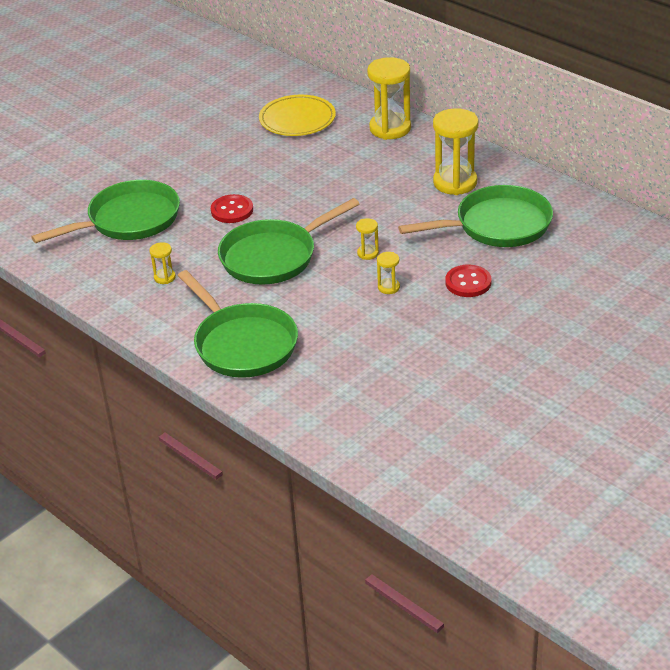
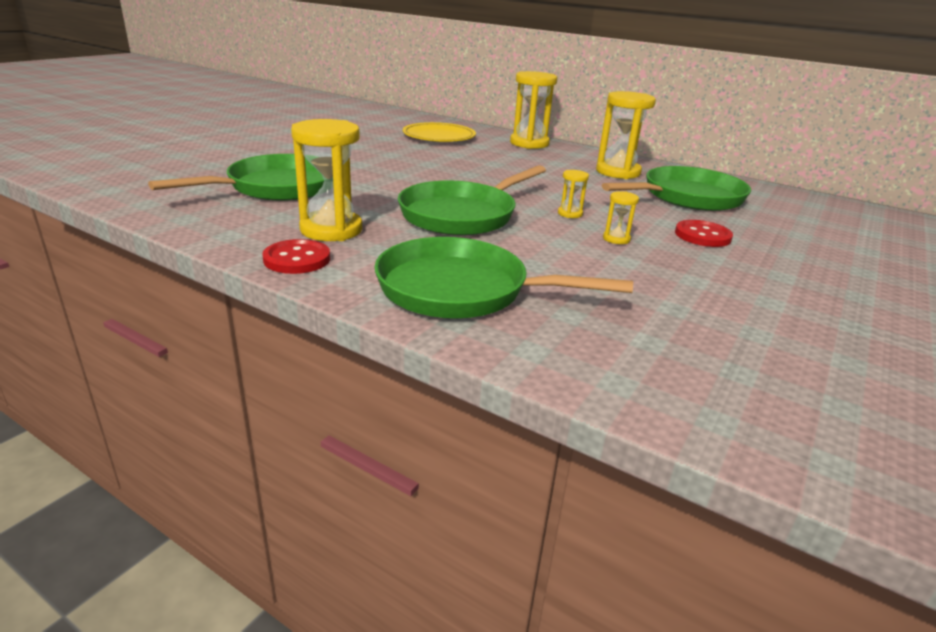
camera: 15 degrees left, 10 degrees down
(164, 277) = (331, 230): yellow hourglass -> yellow hourglass, size x2.17
(232, 210) = (398, 183): red button -> red button (297, 259)
(242, 344) = (462, 290): green pan -> green pan turned 150 degrees clockwise

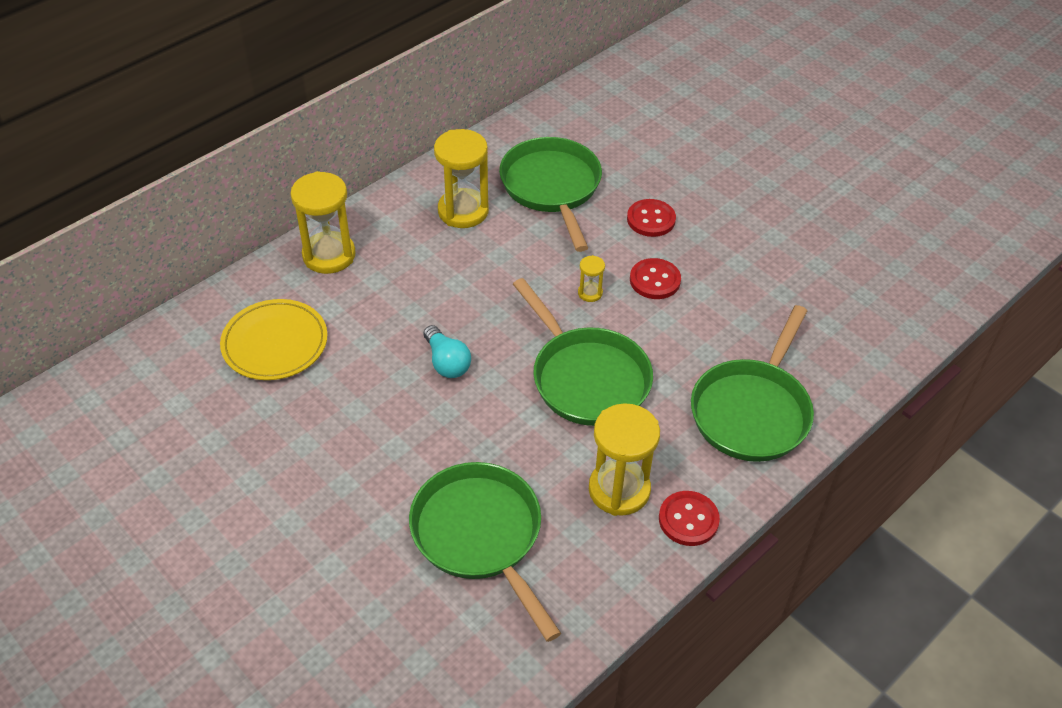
camera: 75 degrees left, 20 degrees up
(450, 173) = (447, 362): none -> turquoise light bulb
(616, 239) = (655, 280): yellow hourglass -> red button

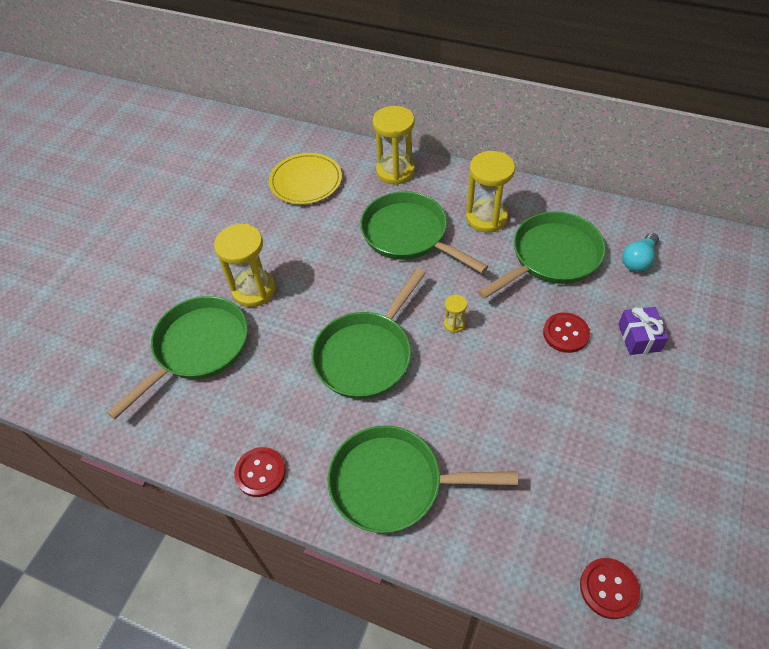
camera: 70 degrees right, 5 degrees up
(441, 281) = (409, 235): none -> green pan
(447, 362) = (336, 269): turquoise light bulb -> turquoise light bulb (638, 260)
(619, 490) = (269, 415): yellow hourglass -> yellow hourglass (254, 290)
(655, 280) = (497, 361): red button -> red button (608, 588)
(684, 175) = (639, 337): none -> purple gift

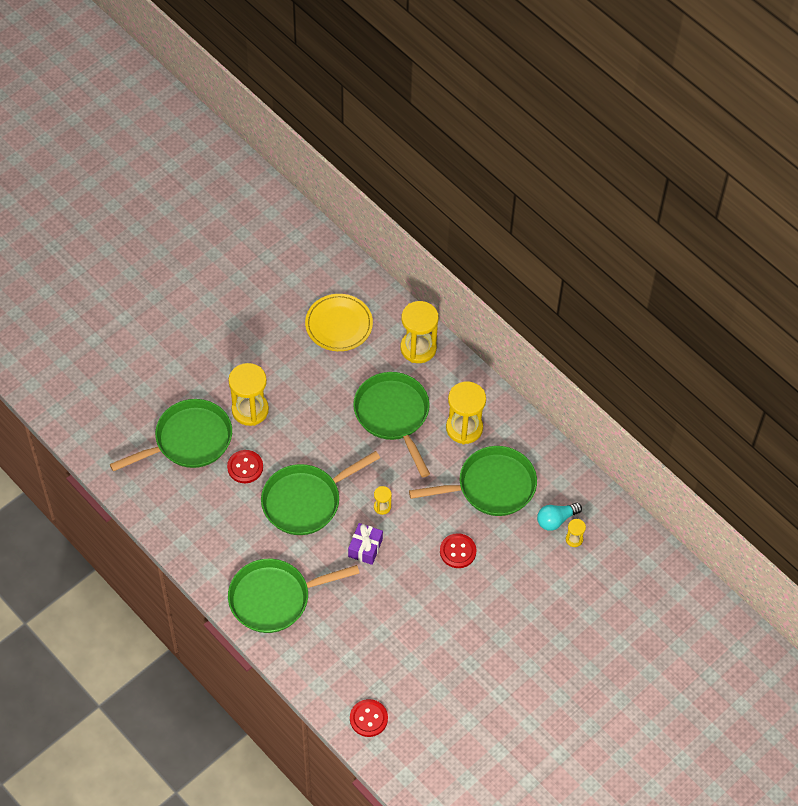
camera: 20 degrees right, 5 degrees up
(260, 472) = (193, 551): red button -> red button (245, 467)
(393, 483) = (275, 598): green pan -> green pan turned 45 degrees counterclockwise
(639, 337) = (508, 579): purple gift -> purple gift (365, 548)
(670, 270) = (574, 539): none -> yellow hourglass

